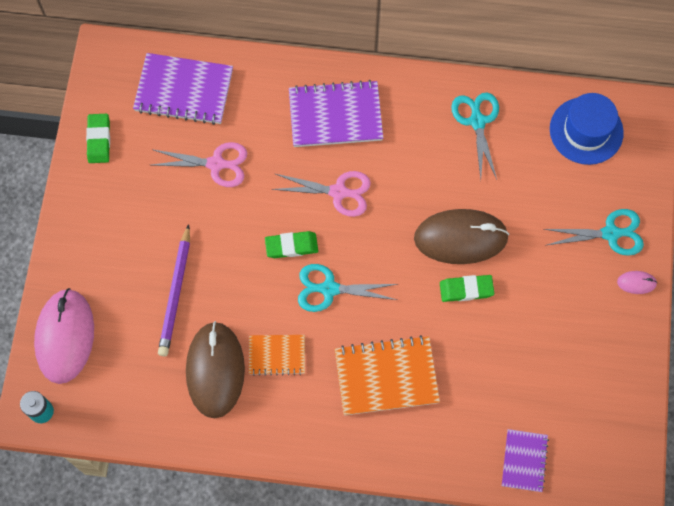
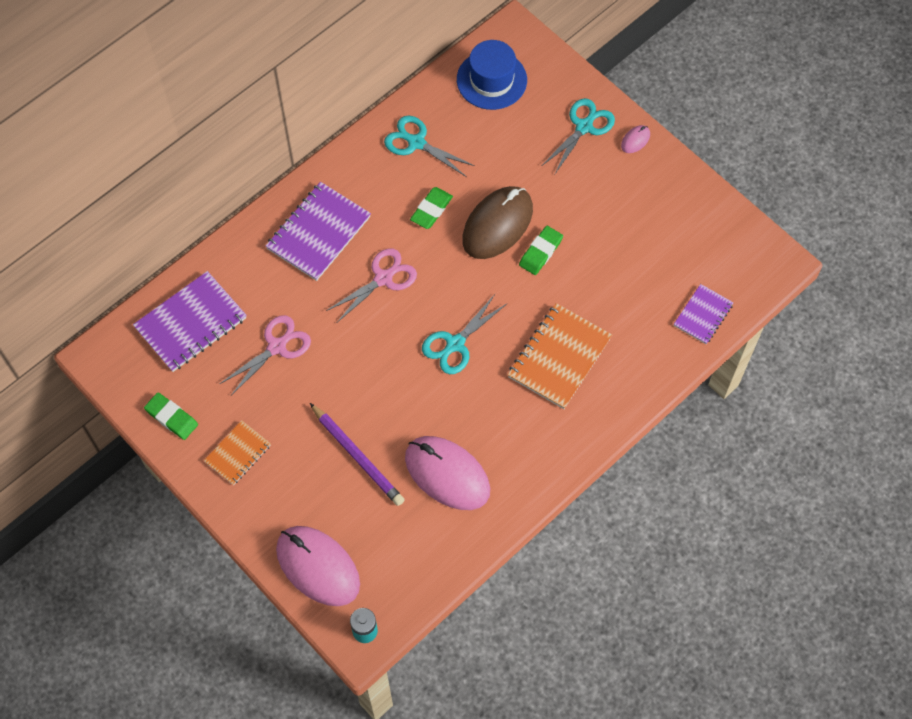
camera: 50 degrees left, 5 degrees down
(215, 370) = (447, 474): brown mouse -> pink mouse
(277, 355) = (474, 421): orange notebook -> orange notebook (238, 453)
(291, 246) = (396, 344): green eraser -> green eraser (431, 210)
(524, 461) = (703, 315): purple notebook -> purple notebook turned 75 degrees clockwise

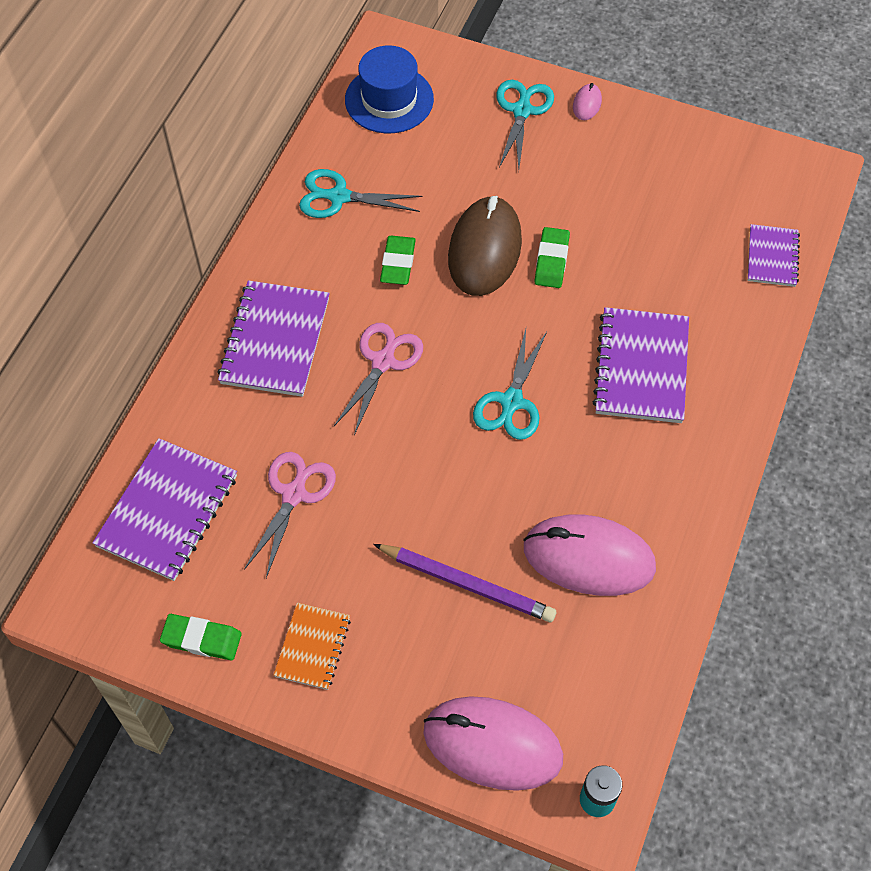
camera: 25 degrees left, 5 degrees down
(559, 357) = (641, 367): orange notebook -> purple notebook

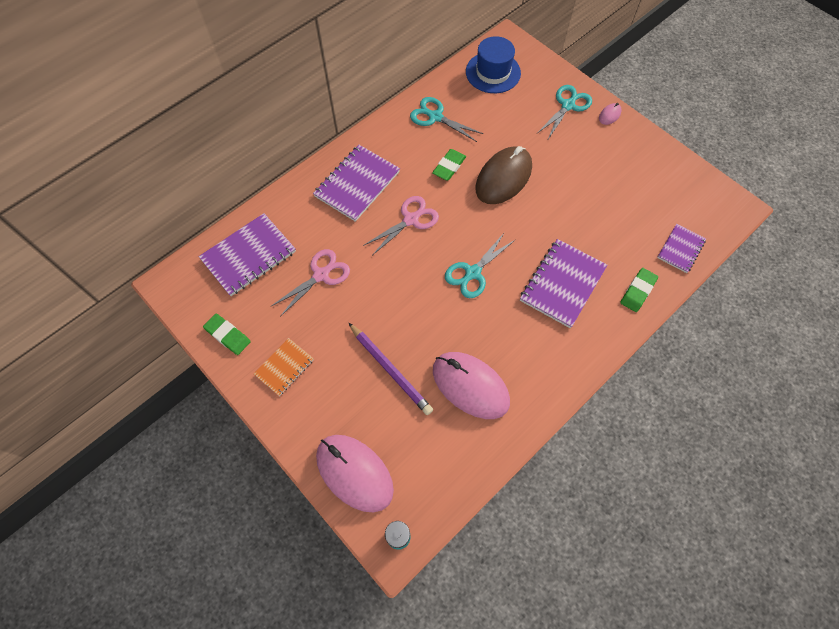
camera: 25 degrees right, 5 degrees up
(551, 260) = (540, 199): green eraser -> green eraser (637, 291)

